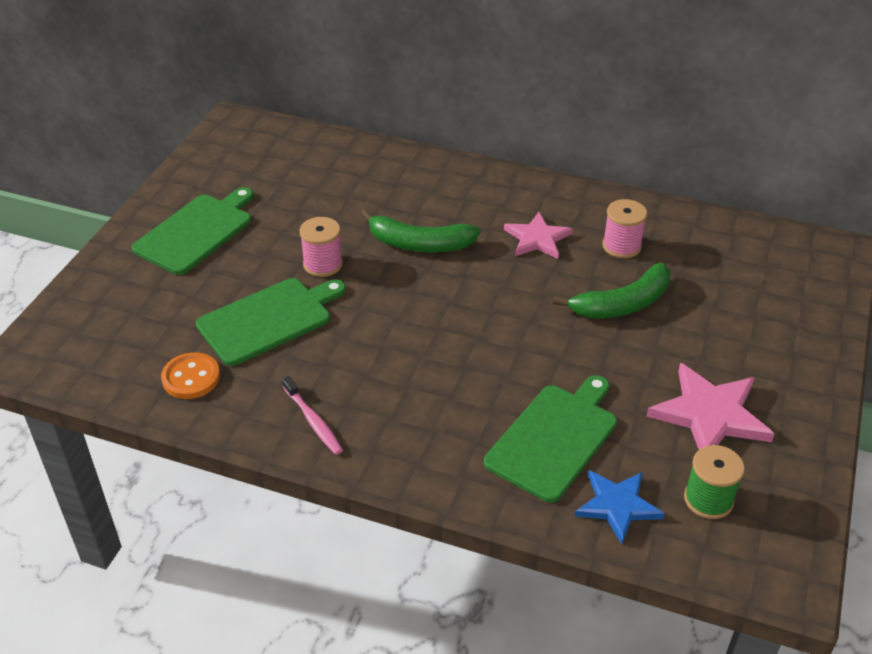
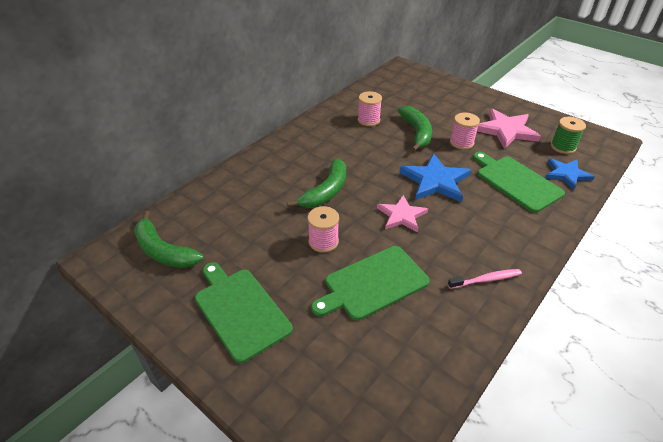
camera: 70 degrees left, 0 degrees up
(191, 378) = (425, 344): orange button -> none
(259, 156) = (164, 251): none -> green banana
(269, 319) = (373, 283): green cutting board -> green cutting board turned 105 degrees counterclockwise
(502, 344) = (435, 181): none -> blue star
(537, 239) = (347, 145): pink star -> pink star (402, 215)
(629, 360) = (461, 142): none -> pink spool

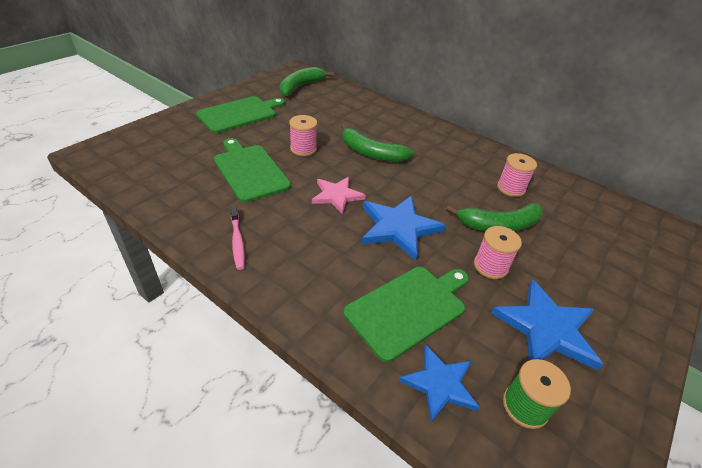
camera: 85 degrees right, 0 degrees up
(506, 130) = (546, 328): pink star -> blue star

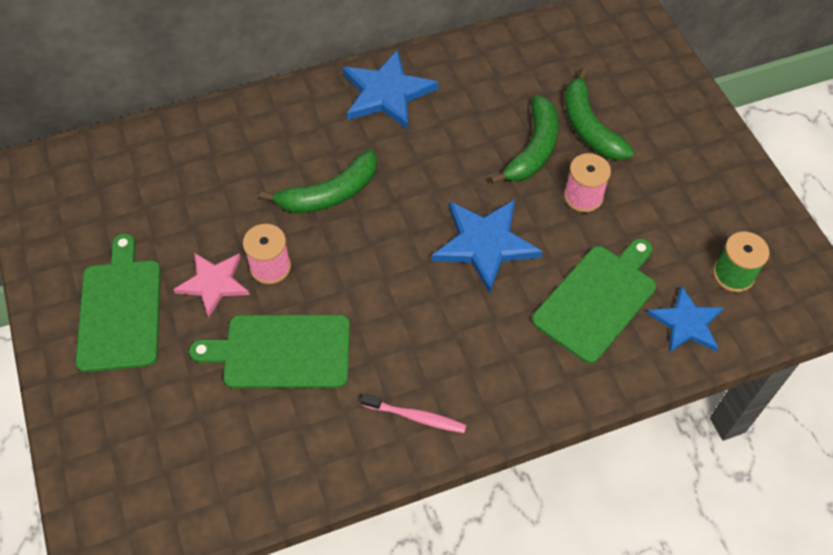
camera: 55 degrees left, 15 degrees up
(300, 87) = (92, 193): green banana -> green banana (589, 127)
(337, 196) = (393, 276): pink star -> pink star (214, 283)
(408, 308) = (597, 299): green cutting board -> green cutting board turned 45 degrees clockwise
(511, 188) = (484, 96): pink spool -> none
(546, 328) = (674, 205): blue star -> blue star (387, 93)

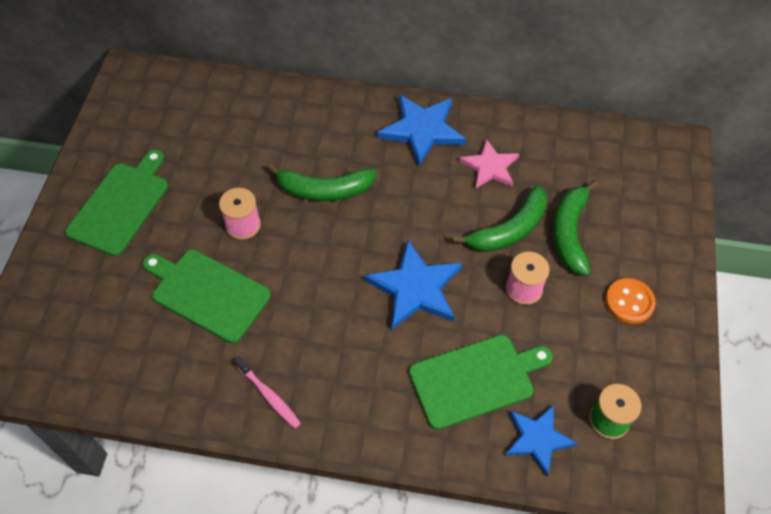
camera: 30 degrees right, 0 degrees up
(214, 283) = (195, 217): pink star -> pink star (490, 167)
(680, 164) = (629, 302): none -> orange button

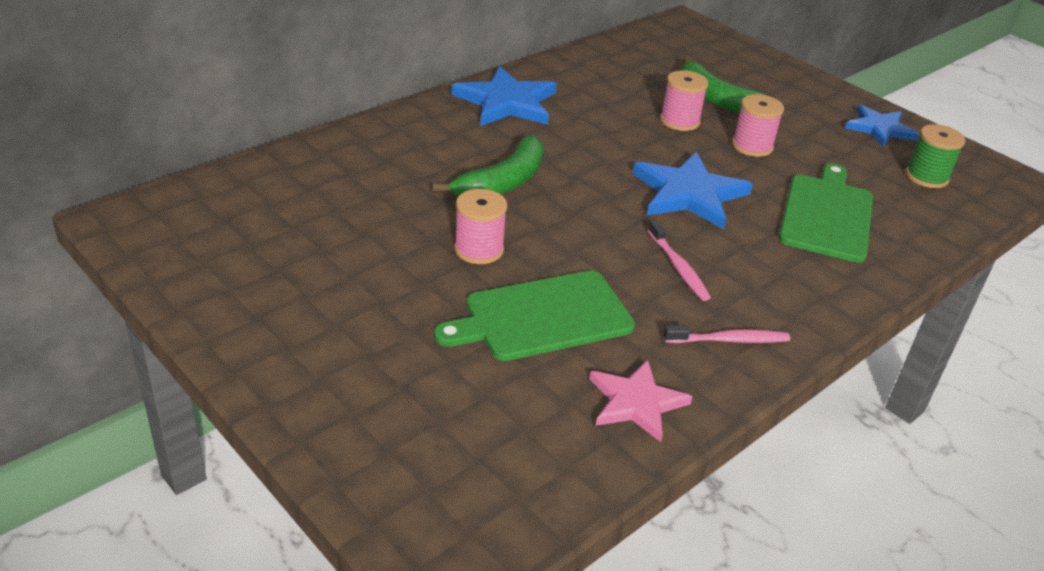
camera: 55 degrees left, 20 degrees down
(121, 205) = (322, 319): green cutting board -> none
(322, 329) = (678, 267): none -> pink toothbrush
(490, 167) = (597, 95): pink star -> pink star (636, 403)
(509, 229) = (679, 121): green banana -> pink spool
(537, 439) = (918, 216): blue star -> blue star (879, 128)
(629, 302) = (817, 112): orange button -> none

